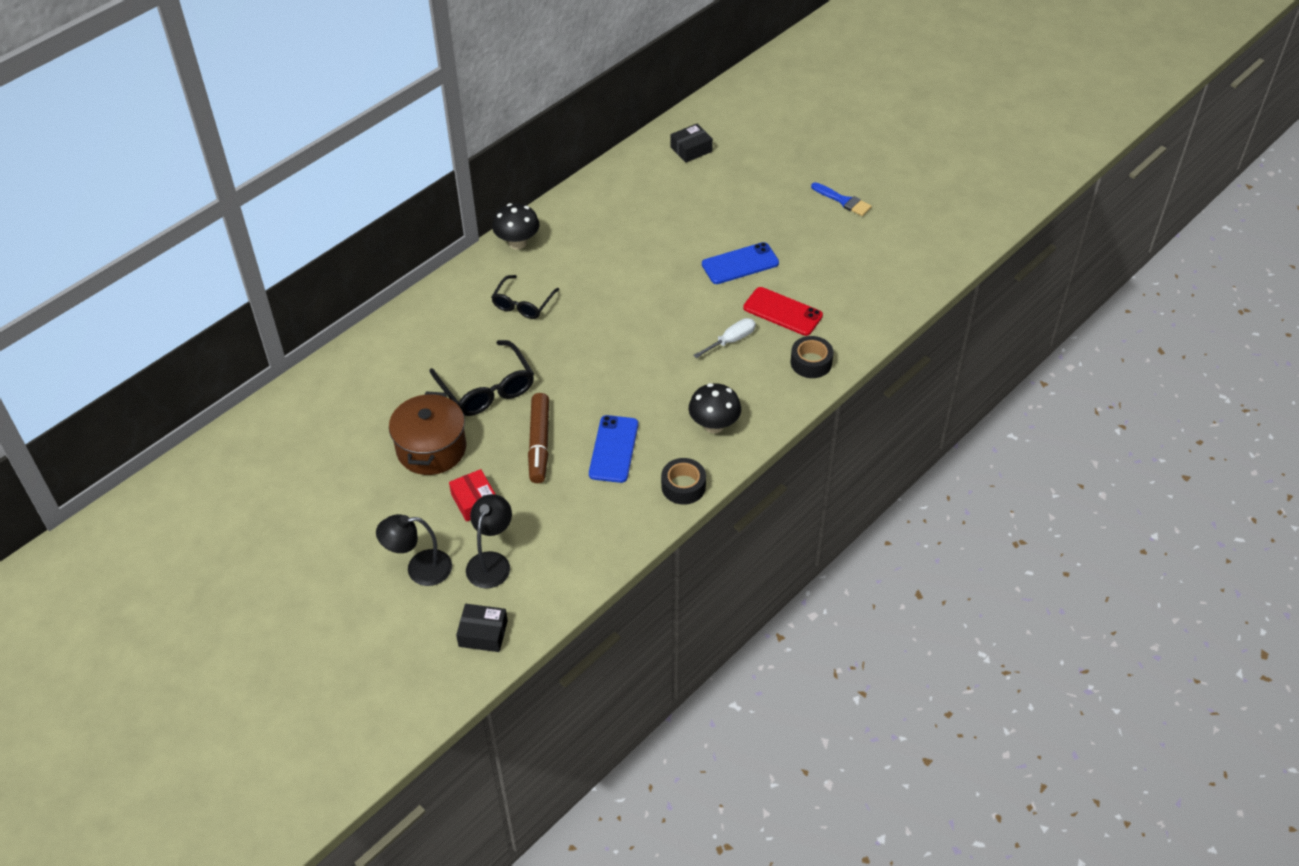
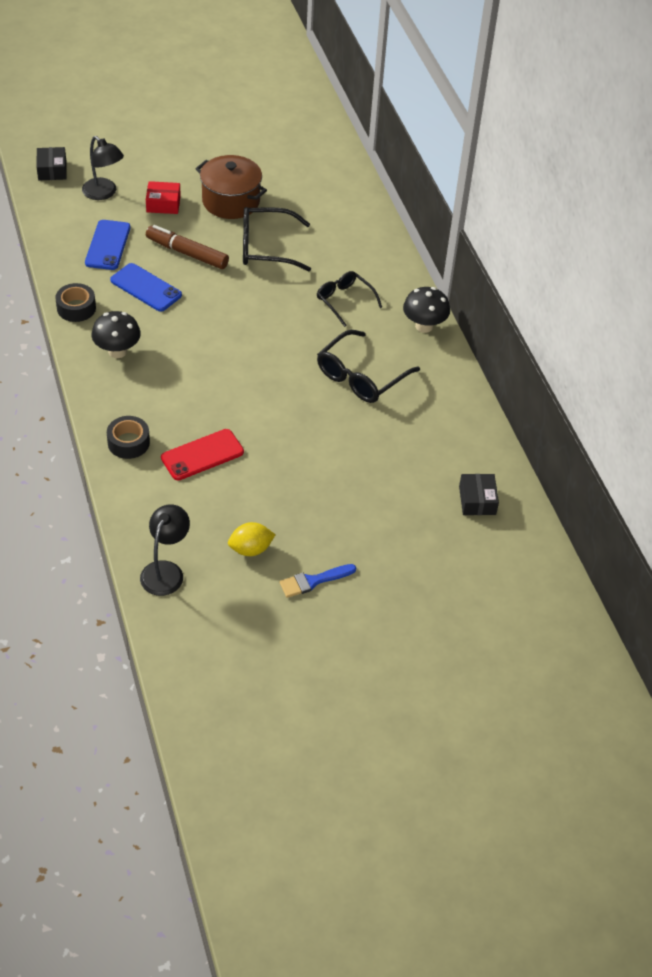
camera: 115 degrees right, 0 degrees up
(419, 569) = (130, 162): black lamp -> black lamp (166, 571)
(483, 633) = (52, 170): black box -> black box turned 45 degrees counterclockwise
(612, 257) = (361, 376): none -> black glasses
(731, 340) = (197, 405): white screwdriver -> none
(740, 264) = (285, 456): blue phone -> blue phone (108, 245)
(847, 244) = (251, 549): none -> yellow lemon

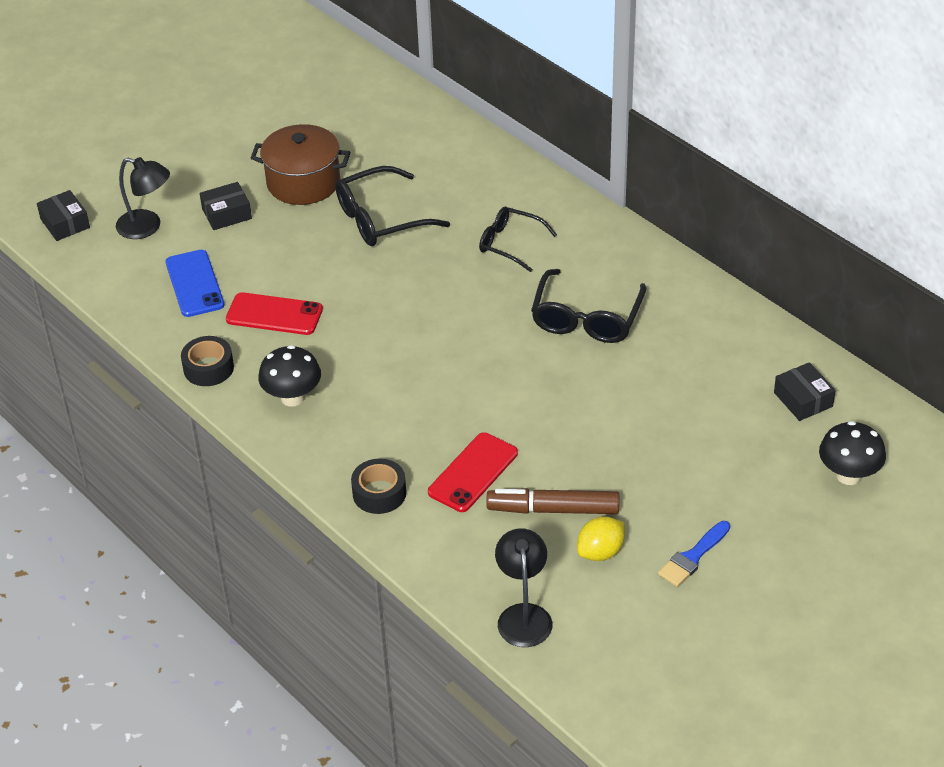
camera: 20 degrees left, 5 degrees down
(146, 288) = (274, 314): blue phone -> red phone
(163, 204) = (226, 214): red box -> black box
(187, 253) = (294, 258): brown marker -> brown marker (553, 509)
(424, 326) = (616, 238): black mushroom -> black mushroom (848, 475)

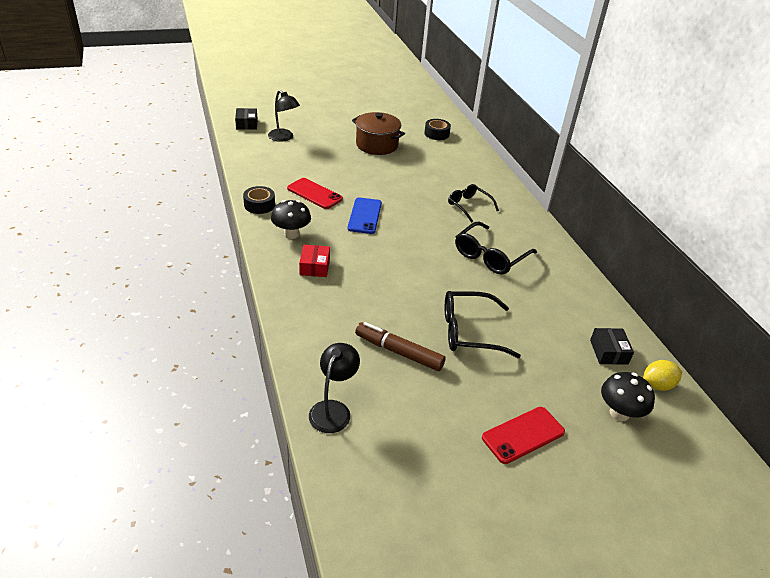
camera: 20 degrees right, 5 degrees down
(195, 284) = (286, 167): blue phone -> blue phone (365, 216)
(226, 214) = (327, 145): black box -> none
(363, 435) = (314, 267): none -> red box
(379, 493) = (299, 300): black tape -> black tape (436, 134)
(380, 219) = (405, 172): black glasses -> black glasses (469, 332)
(473, 473) = (363, 311): red phone -> red phone (523, 435)
(600, 552) = (412, 391): yellow lemon -> yellow lemon (657, 385)
(693, 557) = (474, 421): blue brush -> none

